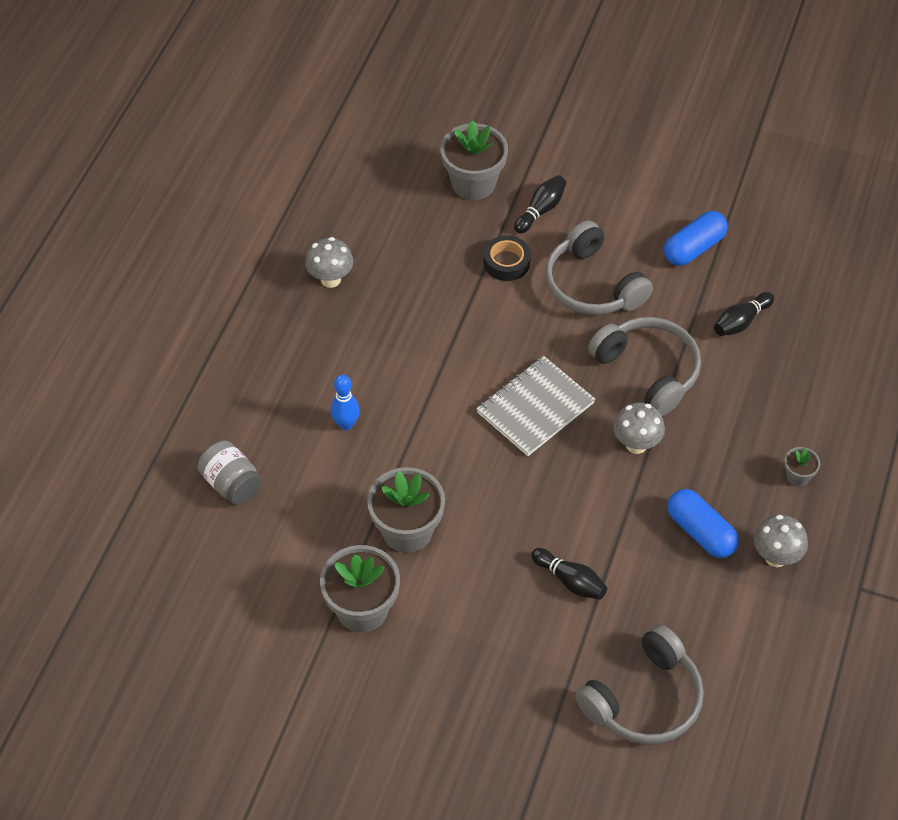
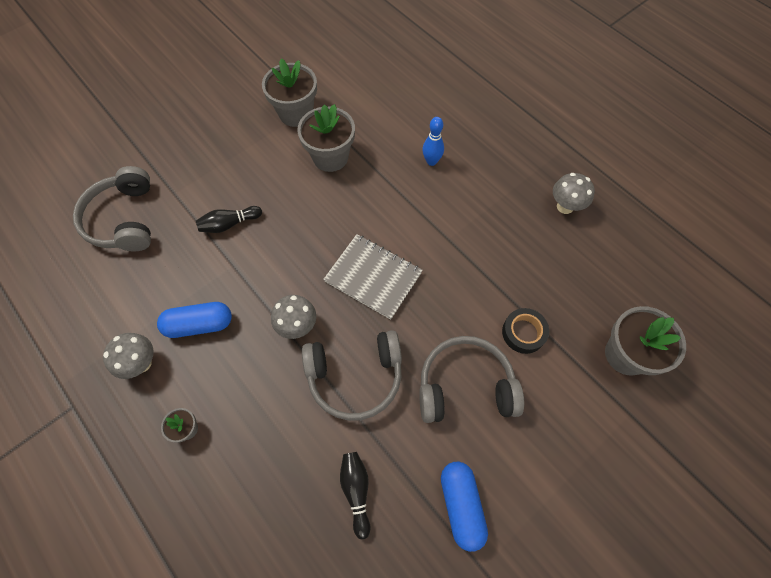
camera: 120 degrees right, 10 degrees up
(232, 484) = (424, 90): grey jar -> none
(535, 408) = (373, 277): grey notebook -> grey notebook turned 45 degrees counterclockwise
(541, 210) = (570, 393): black bowling pin -> none

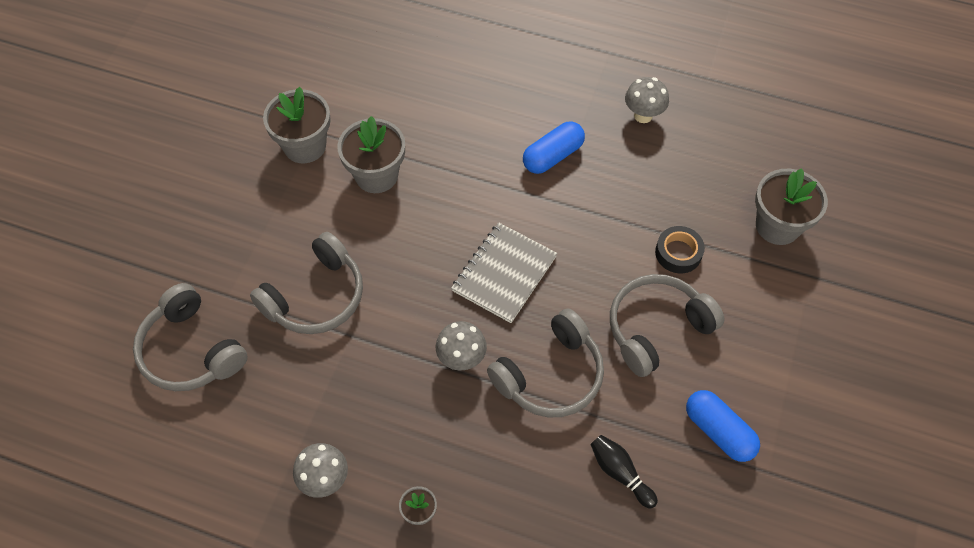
camera: 30 degrees left, 5 degrees down
(199, 325) = (359, 411): blue capsule -> blue capsule (553, 156)
(229, 224) = (316, 296): black bowling pin -> grey headphones
(373, 277) = (504, 273): grey notebook -> grey notebook turned 60 degrees counterclockwise
(431, 161) = (485, 131): blue bowling pin -> none

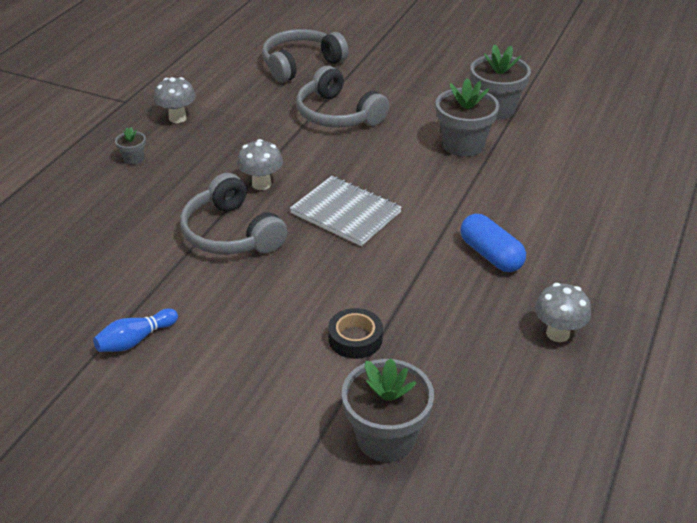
camera: 95 degrees right, 20 degrees down
(620, 473) = (121, 267): black bowling pin -> none
(657, 328) = (263, 309): grey headphones -> none
(718, 431) = (135, 340): blue capsule -> blue bowling pin

